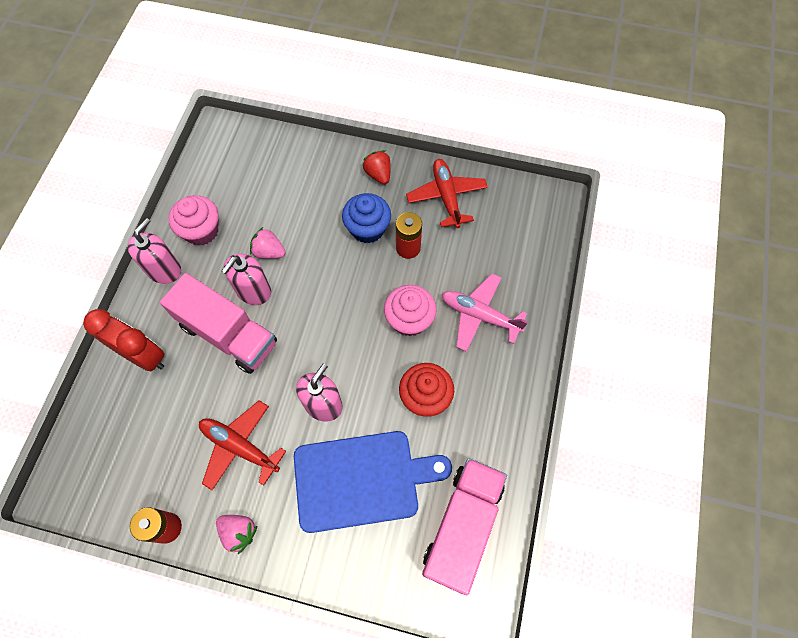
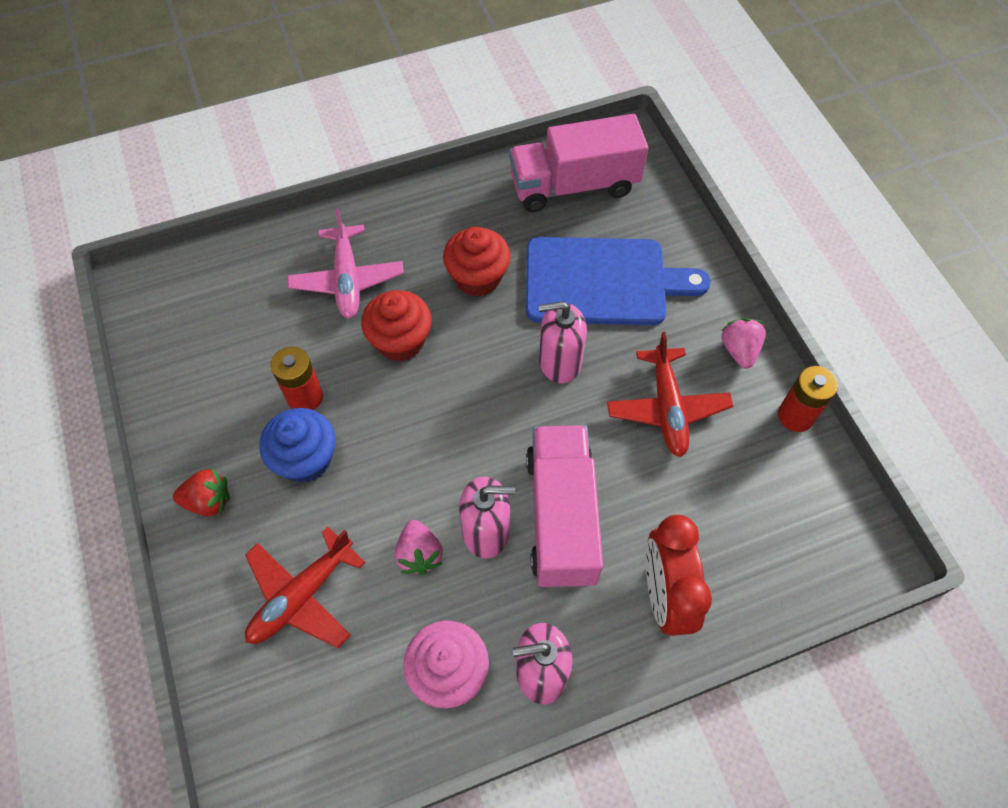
camera: 125 degrees left, 5 degrees down
(362, 479) = (602, 281): blue cutting board -> blue cutting board turned 135 degrees clockwise
(378, 174) = (208, 501): red strawberry -> red strawberry turned 120 degrees counterclockwise
(409, 319) = (400, 341): pink cupcake -> red cupcake
(446, 197) = (199, 399): red plane -> red plane (301, 596)

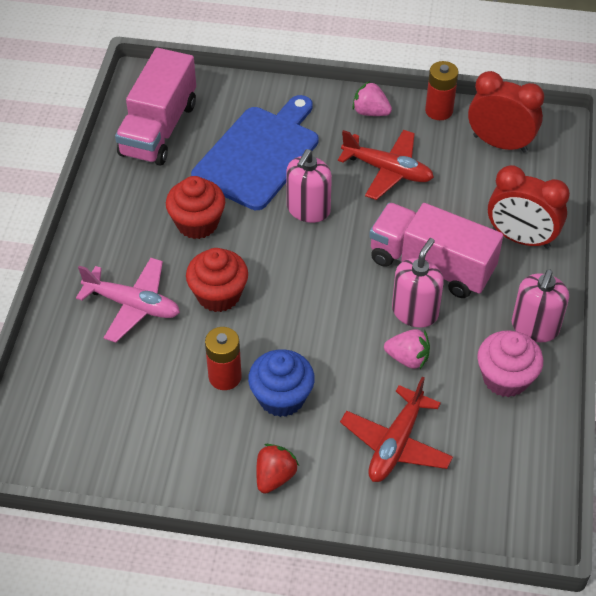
camera: 60 degrees left, 10 degrees down
(301, 596) = (396, 444): red plane -> red plane turned 45 degrees clockwise
(795, 504) = (500, 143): none -> red clock

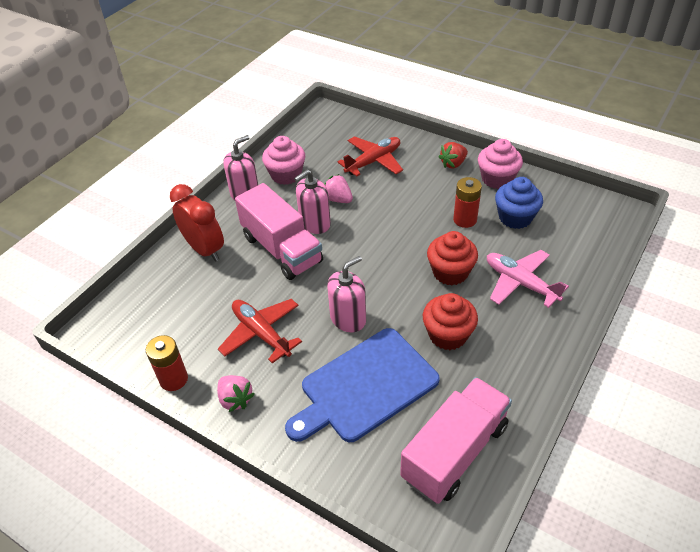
camera: 155 degrees left, 5 degrees down
(200, 465) = (497, 179): none -> pink cupcake
(281, 397) = (431, 199): blue cupcake -> blue cupcake (515, 217)
(500, 143) = (151, 328): red clock -> none

